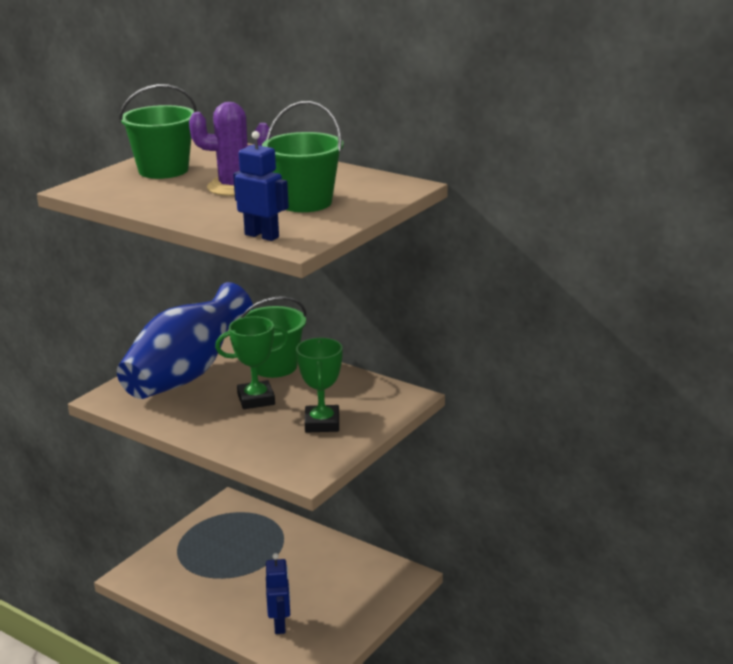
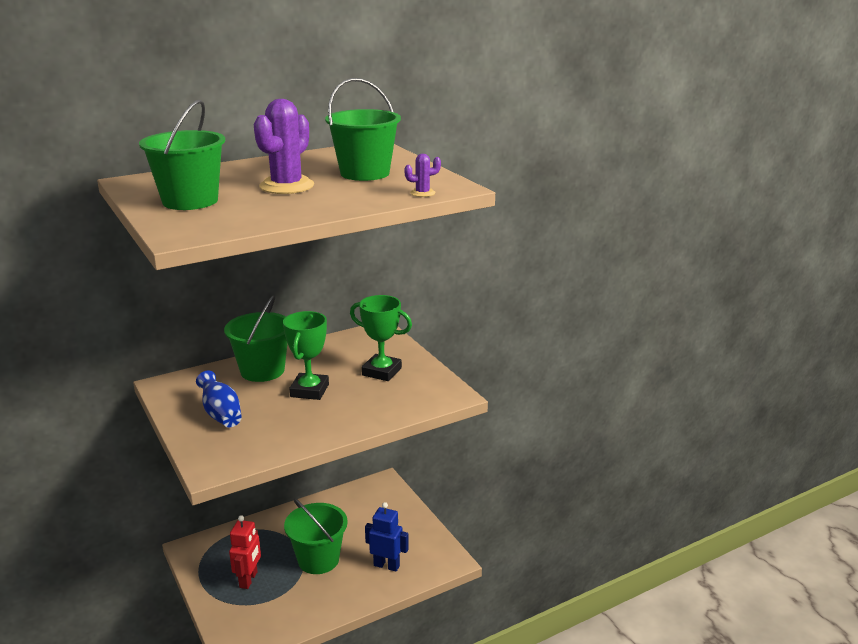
camera: 65 degrees left, 0 degrees up
(187, 375) = (221, 414): blue vase -> blue vase, size x0.44
(210, 550) = (249, 579): none -> red robot
(261, 579) = (318, 559): none -> green bucket
(262, 236) = (422, 193): blue robot -> purple cactus

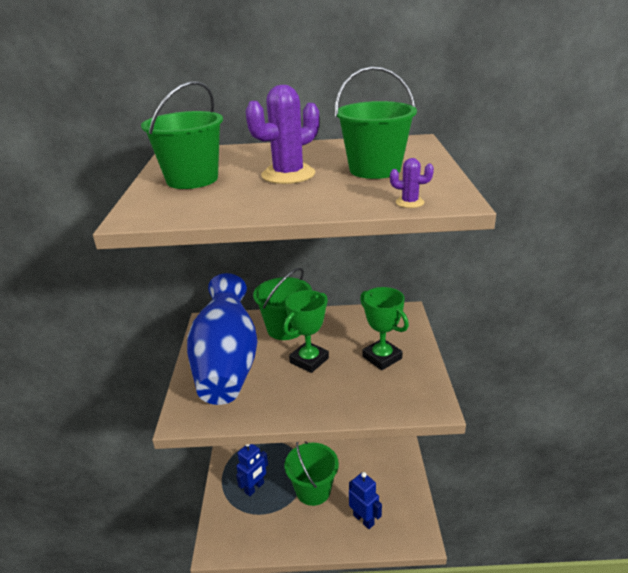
camera: 30 degrees right, 5 degrees up
(221, 414) = (227, 364): blue vase -> blue vase, size x2.26
(249, 579) = (254, 488): red robot -> blue robot

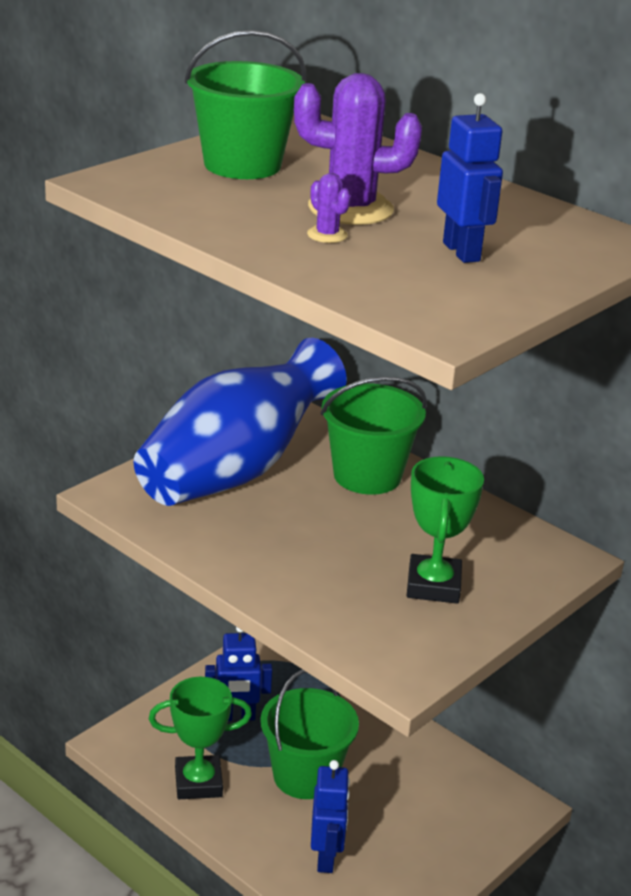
camera: 40 degrees right, 0 degrees up
(309, 360) = (336, 528): green trophy -> green trophy (198, 782)
(375, 170) = (462, 252): green bucket -> blue robot
(409, 202) = (392, 305): purple cactus -> purple cactus (327, 235)

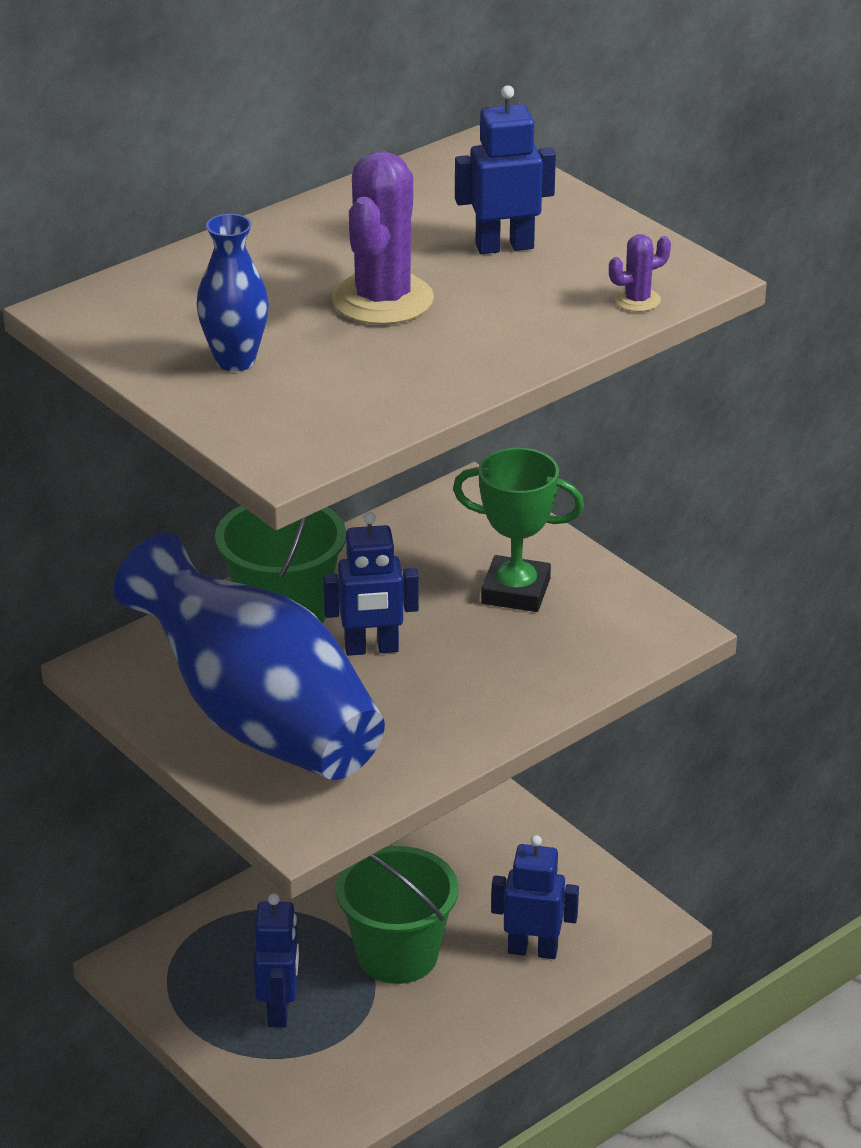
camera: 80 degrees left, 5 degrees up
(198, 782) = (398, 1053): green trophy -> none
(242, 165) = (235, 361): green bucket -> blue vase
(327, 235) = (460, 320): purple cactus -> purple cactus (637, 300)
(332, 516) = (371, 649): none -> blue robot

